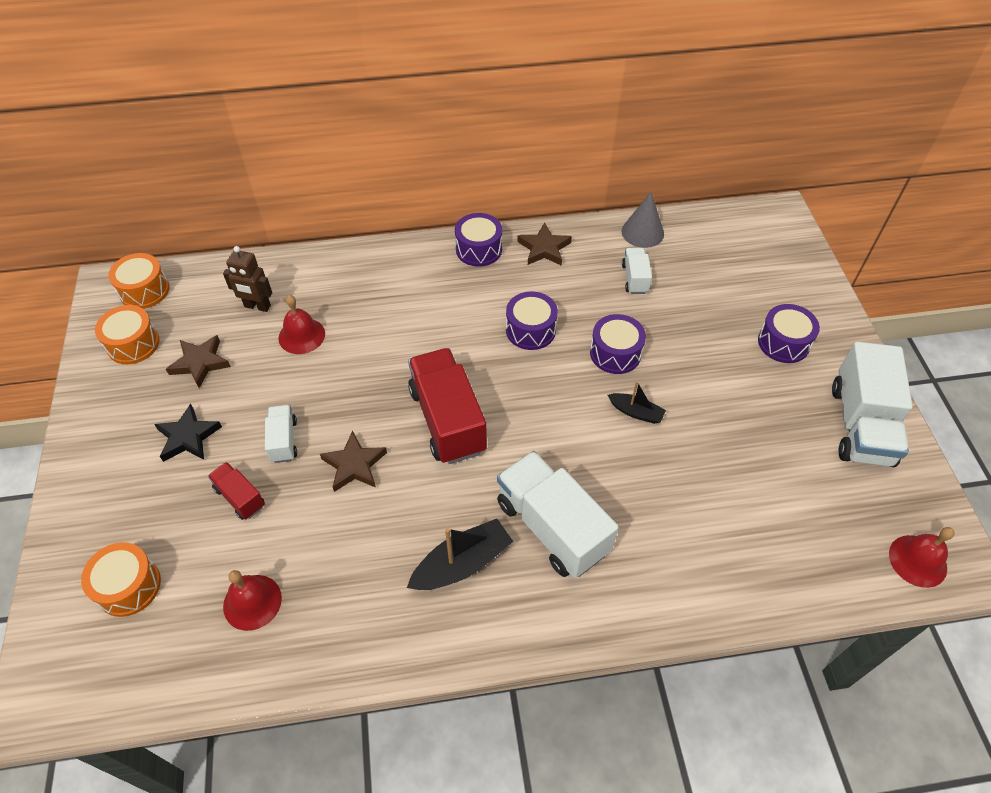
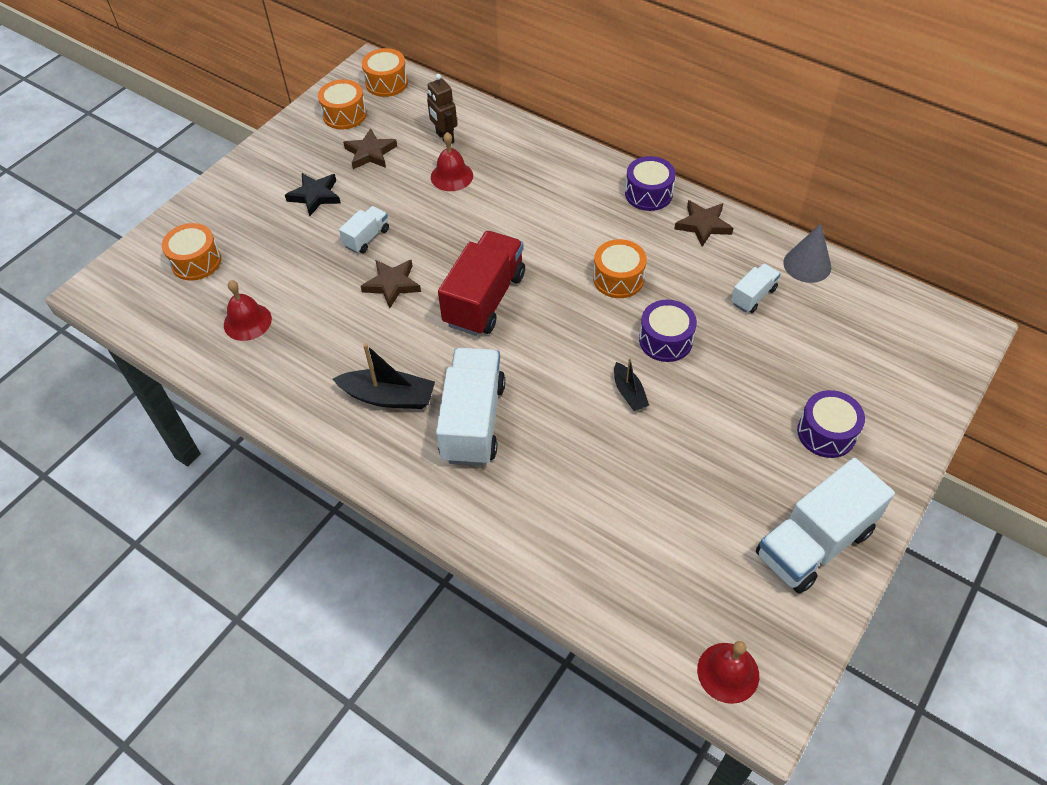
camera: 45 degrees right, 0 degrees up
(240, 497) = (305, 255): red truck -> none
(530, 330) = (618, 279): purple drum -> orange drum

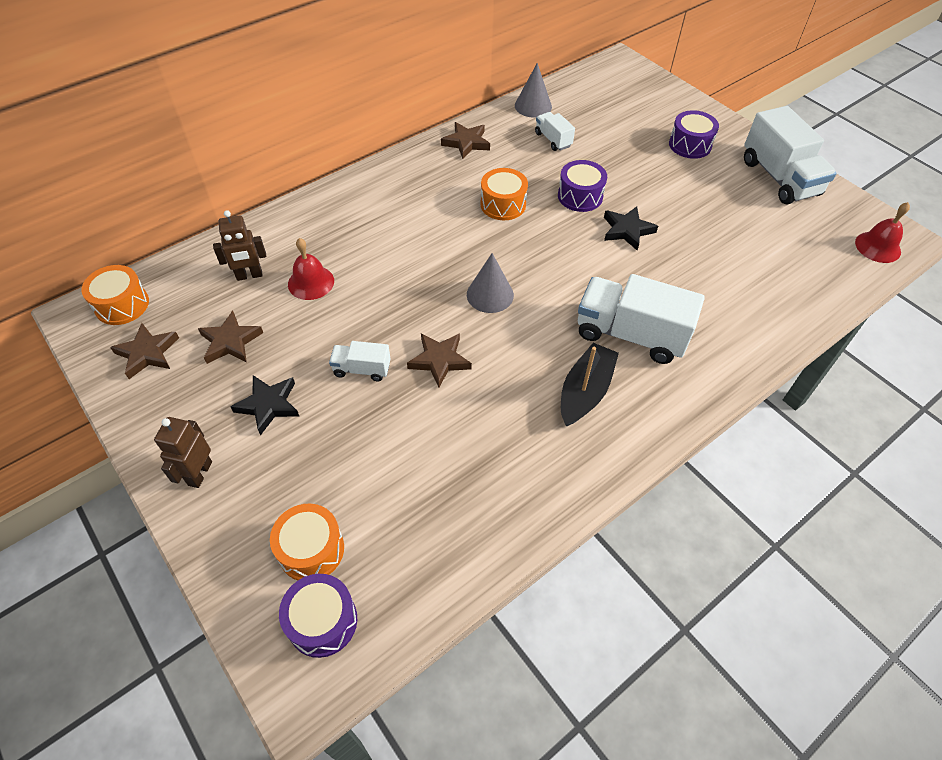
camera: 75 degrees left, 0 degrees up
(246, 182) = (199, 473): none -> brown robot
(247, 322) = (437, 504): red bell -> none
(344, 115) = (147, 353): orange drum -> brown star
(367, 238) = (362, 369): white truck -> white truck turned 45 degrees counterclockwise
(484, 299) = (490, 295): red truck -> grey cone
(629, 393) = (627, 230): black boat -> black star
(648, 194) = (413, 161): purple drum -> purple drum (322, 621)

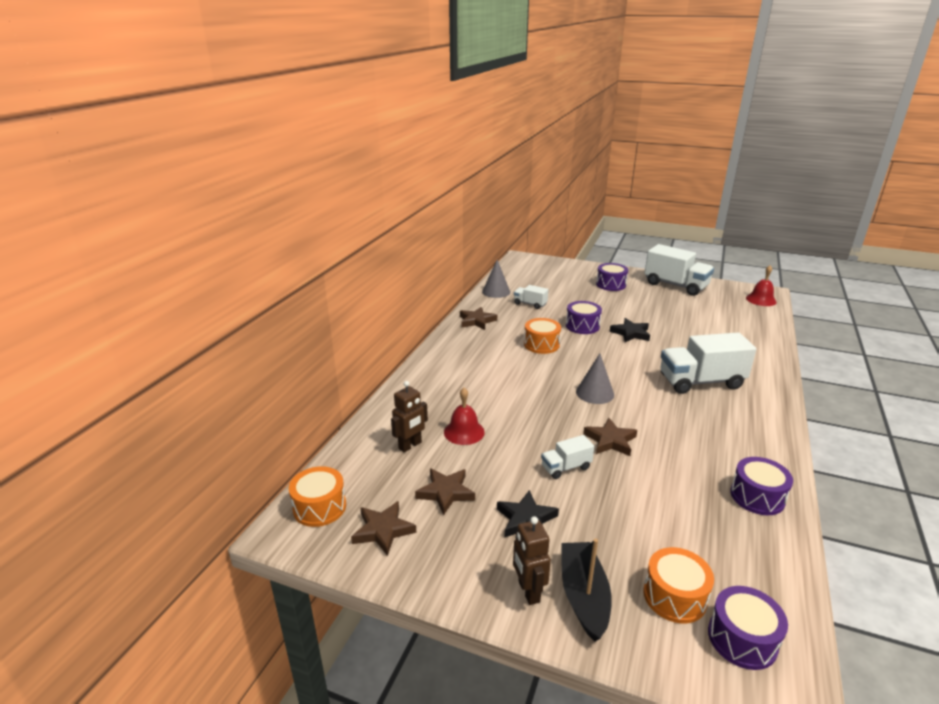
camera: 30 degrees left, 25 degrees down
(514, 501) = (757, 496): none -> purple drum
(585, 391) = (716, 420): black boat -> black boat (583, 596)

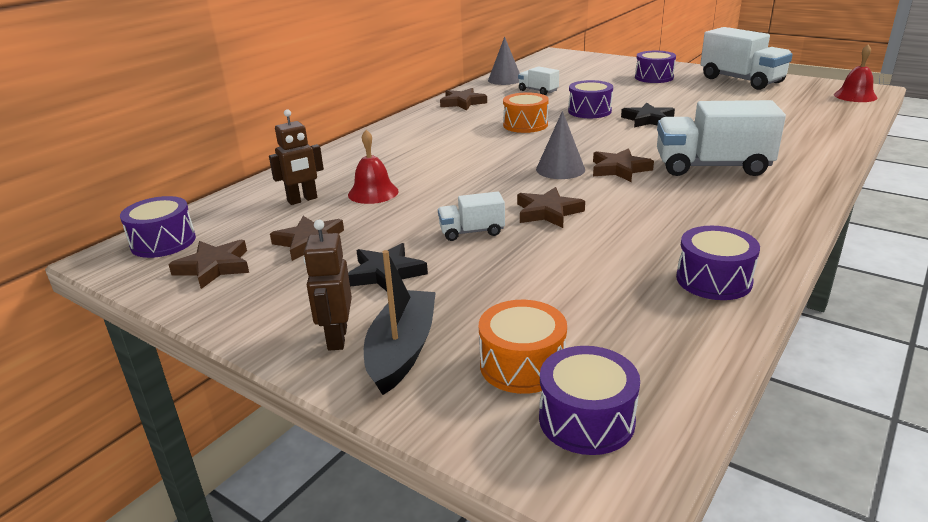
camera: 15 degrees right, 0 degrees up
(319, 507) = (163, 242): orange drum -> purple drum
(637, 389) = (619, 169): none -> brown star

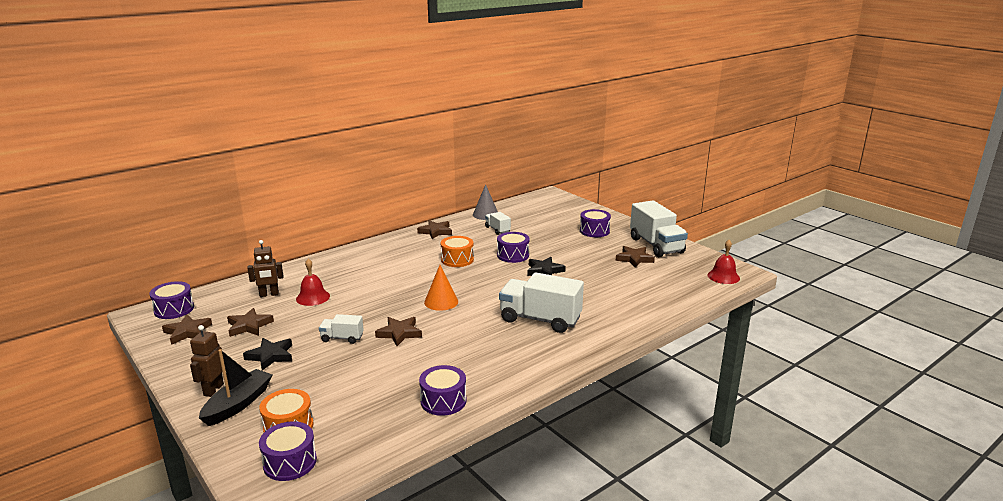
camera: 15 degrees right, 5 degrees down
(560, 169) = (441, 302): grey cone -> orange cone
(619, 169) = (478, 309): brown star -> brown star (634, 259)

